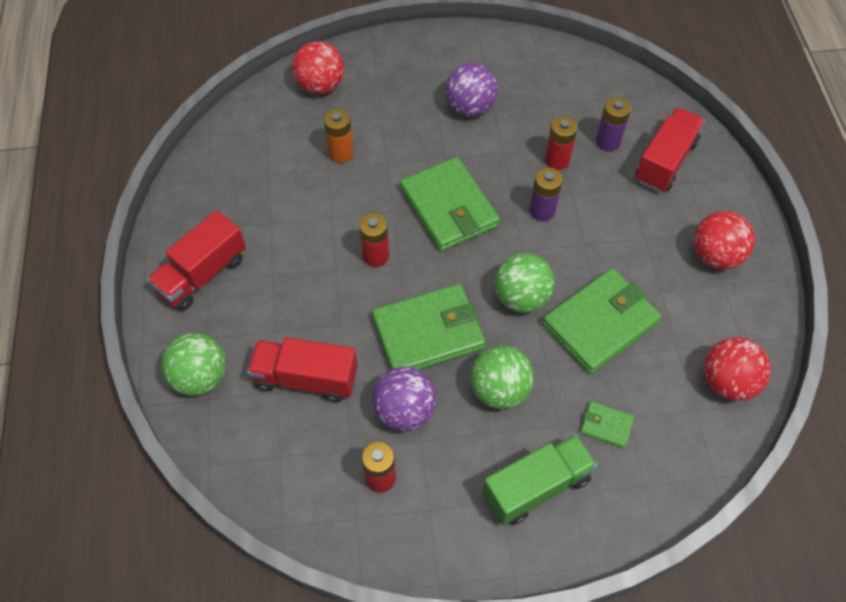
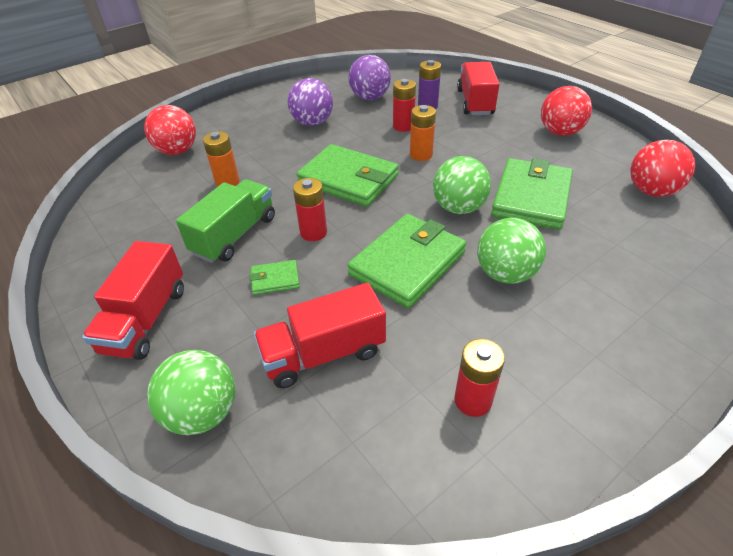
camera: 30 degrees left, 15 degrees down
(404, 410) = (441, 330): purple ball -> purple ball (370, 97)
(536, 487) = (610, 327): green truck -> green truck (235, 235)
(542, 211) = (421, 155): purple battery -> orange battery
(606, 425) = (609, 256): green wallet -> green wallet (275, 279)

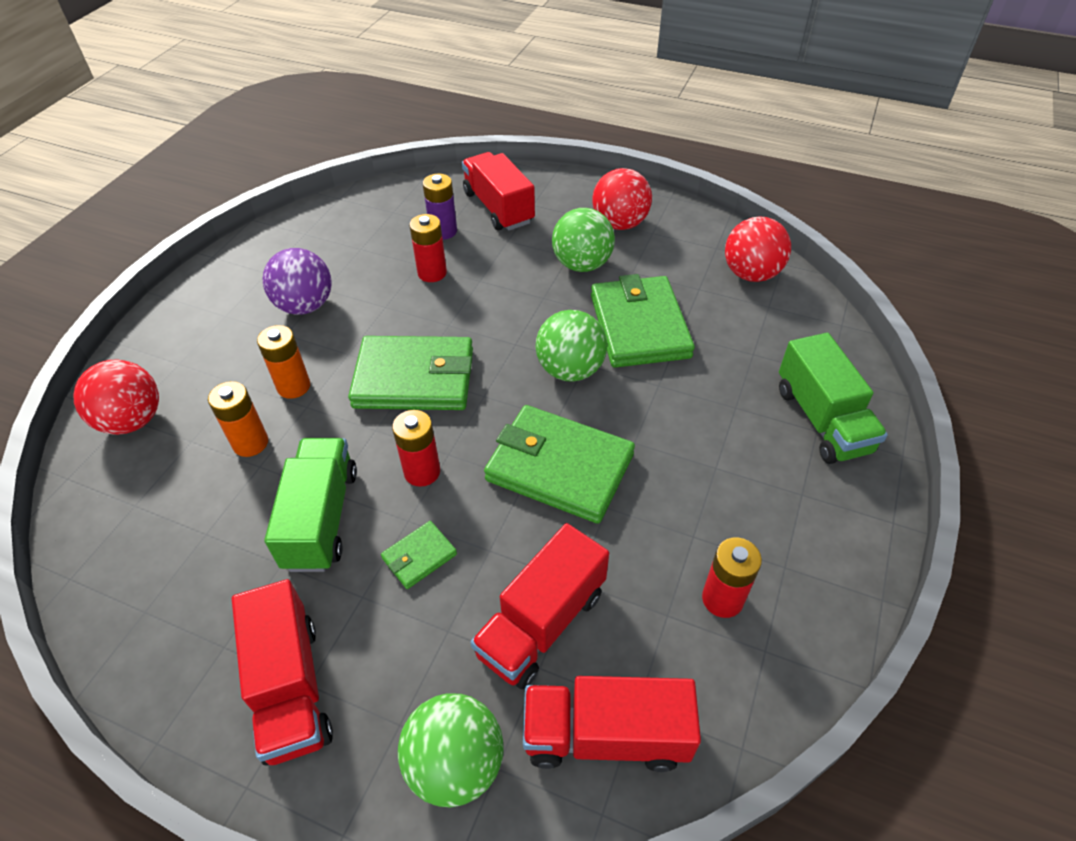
camera: 30 degrees left, 5 degrees up
(314, 448) = (605, 735): none -> red truck
(370, 97) = (358, 240): purple ball -> none
(407, 263) = (559, 467): green wallet -> green wallet turned 75 degrees counterclockwise
(421, 155) = (481, 309): orange battery -> orange battery (293, 386)
(505, 274) = (668, 436): green ball -> green ball (582, 264)
(651, 310) = (822, 420): none -> green truck

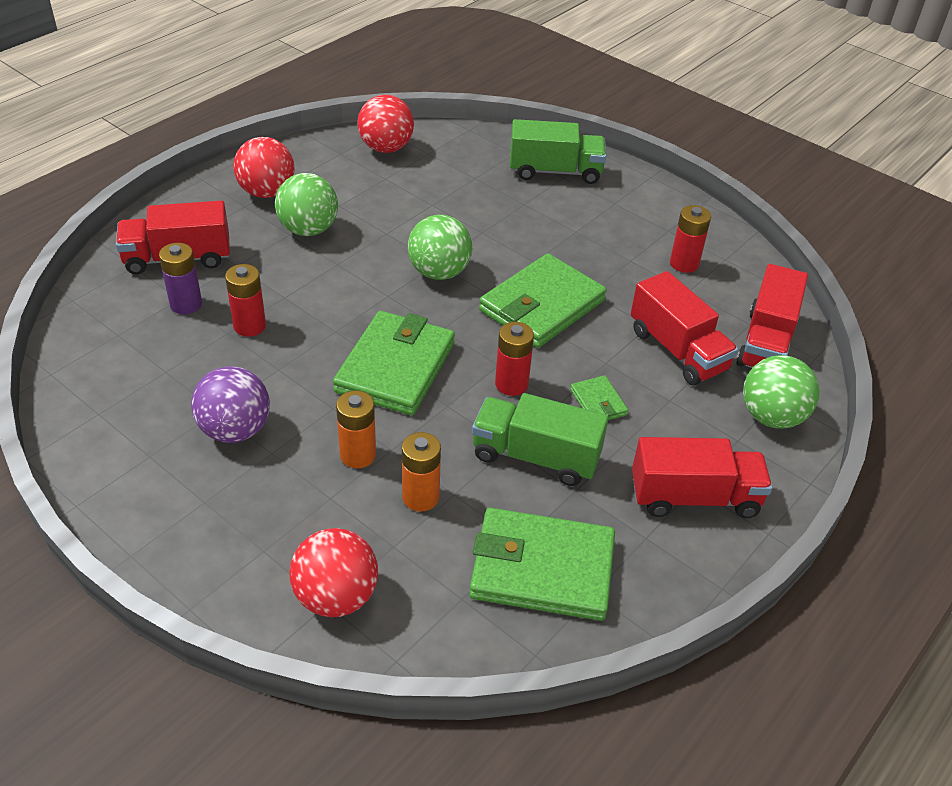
camera: 75 degrees left, 5 degrees down
(639, 326) = (410, 221): green wallet -> green wallet (542, 568)

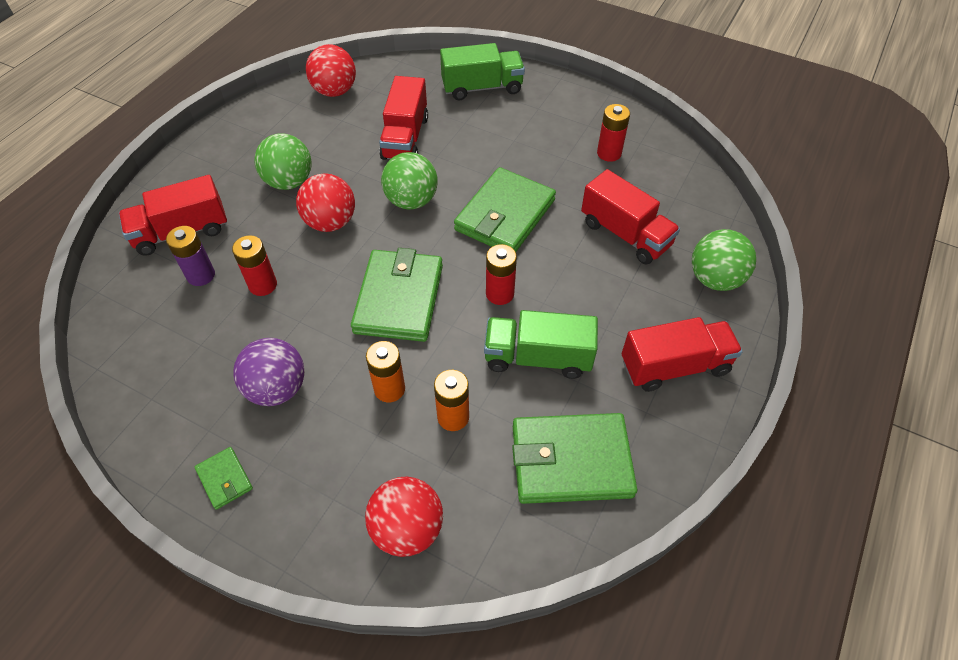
camera: 10 degrees left, 10 degrees up
(267, 192) = (243, 152): red ball -> red ball (330, 222)
(598, 402) = (574, 295): green wallet -> green wallet (224, 479)
(766, 342) = (692, 212): red truck -> red truck (405, 138)

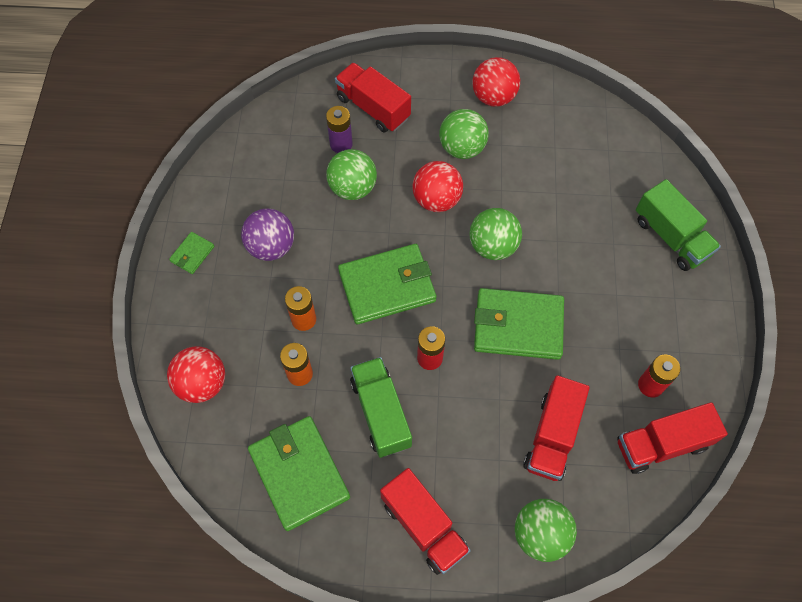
camera: 65 degrees right, 10 degrees up
(263, 285) = (352, 188): red battery -> green ball
(334, 91) = (586, 123): red ball -> red ball (493, 97)
(405, 138) = (563, 205): red truck -> red truck (662, 444)

